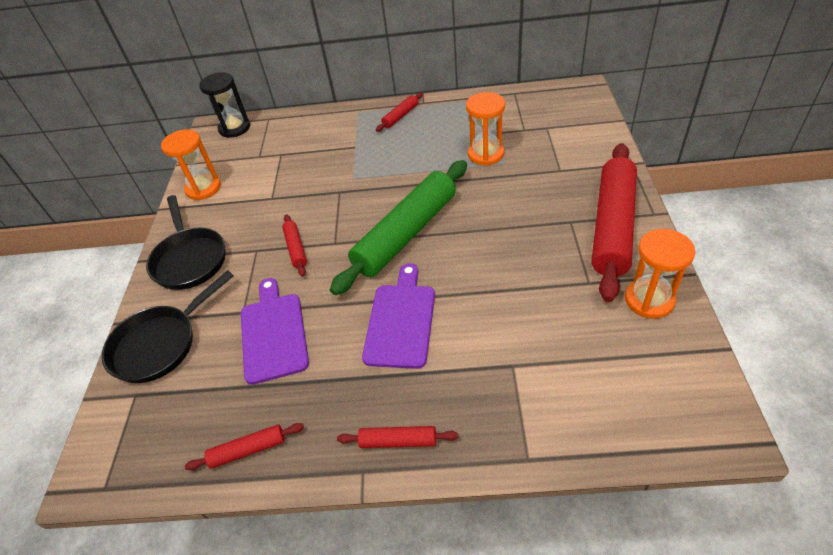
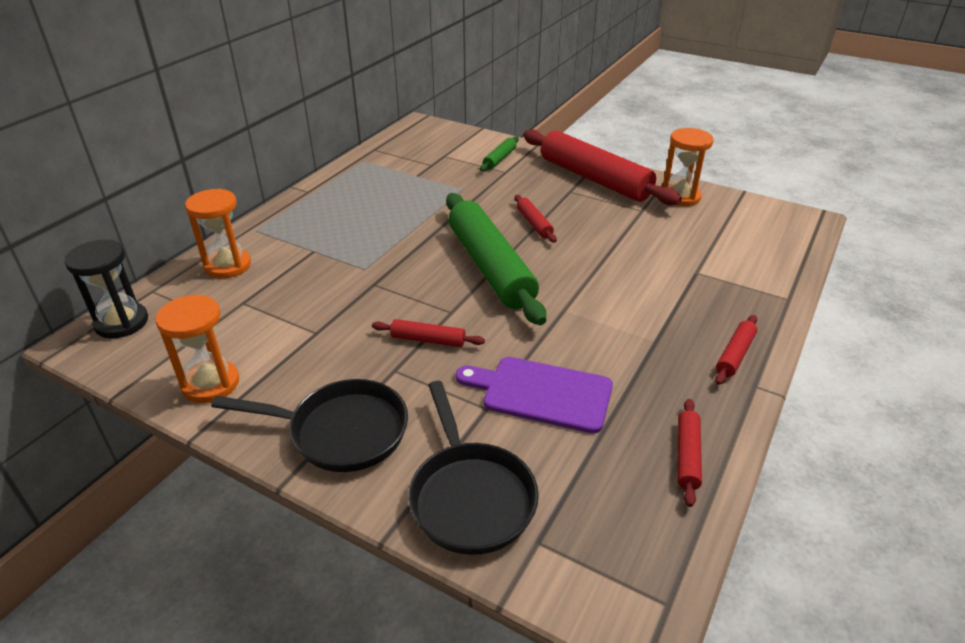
camera: 65 degrees left, 10 degrees down
(400, 116) = (308, 210): red rolling pin -> red rolling pin (534, 224)
(401, 321) = (600, 308): purple cutting board -> none
(485, 154) = (437, 192): orange hourglass -> orange hourglass (228, 266)
(578, 156) = (500, 159): none -> green rolling pin

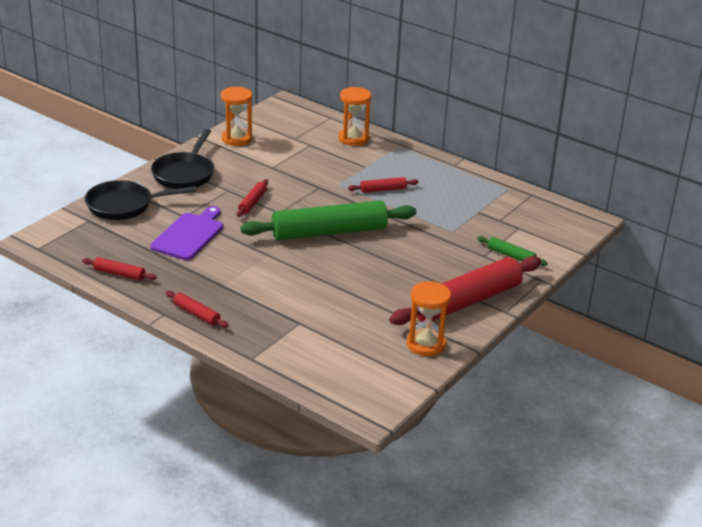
camera: 95 degrees right, 5 degrees down
(121, 322) = (300, 112): black hourglass -> none
(534, 224) = (388, 258): red rolling pin -> red rolling pin (383, 190)

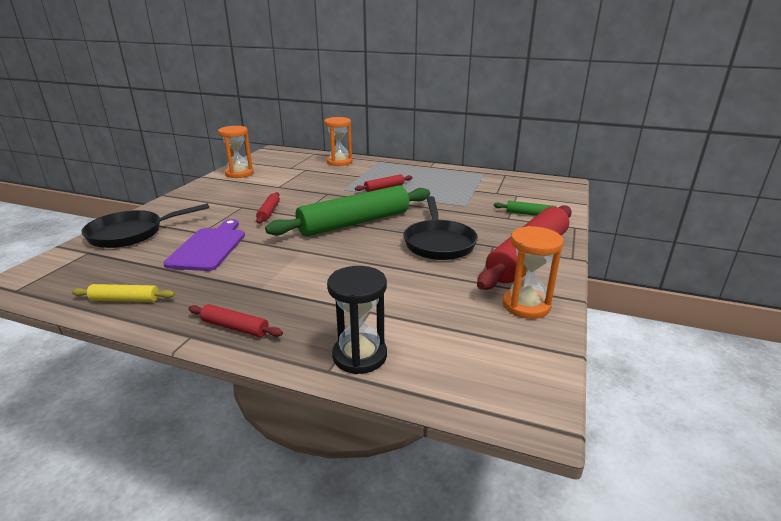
camera: 15 degrees left, 5 degrees down
(119, 274) = (125, 299): red rolling pin -> yellow rolling pin
(184, 173) = (195, 201): black pan -> black pan (438, 243)
(277, 353) = (359, 356): none -> black hourglass

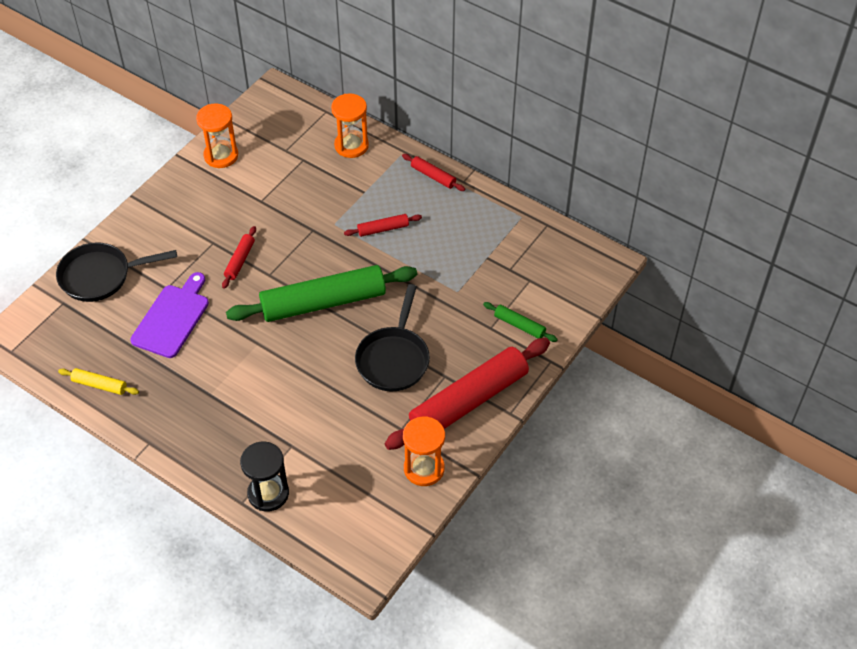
camera: 15 degrees right, 25 degrees up
(235, 327) = (183, 440): red rolling pin -> red rolling pin (433, 176)

